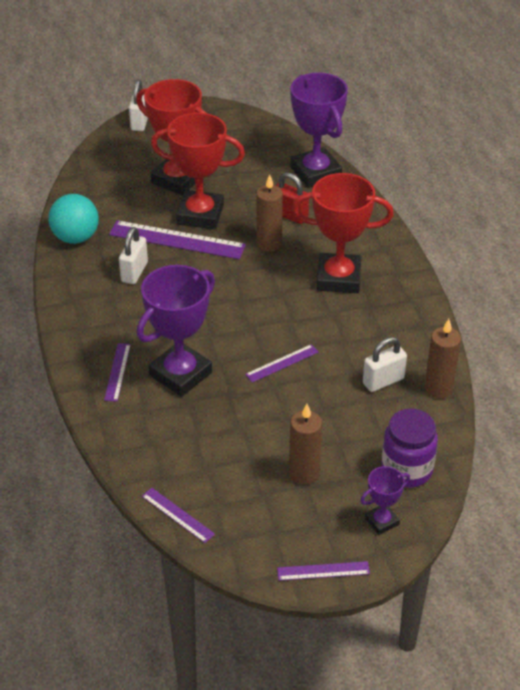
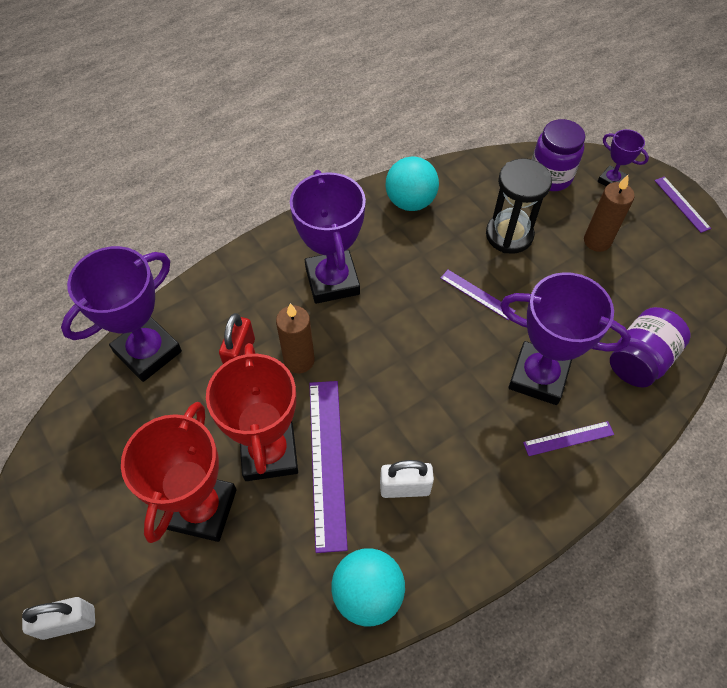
camera: 110 degrees left, 15 degrees up
(159, 447) = (640, 360): none -> purple jar
(177, 515) = (701, 317): purple ruler -> none
(338, 278) = (332, 281): red trophy -> purple trophy
(340, 408) = (509, 235): none -> black hourglass
(383, 381) = (459, 213): white padlock -> none
(411, 351) = (410, 202): none -> turquoise ball
(438, 388) = (448, 175): brown candle -> none

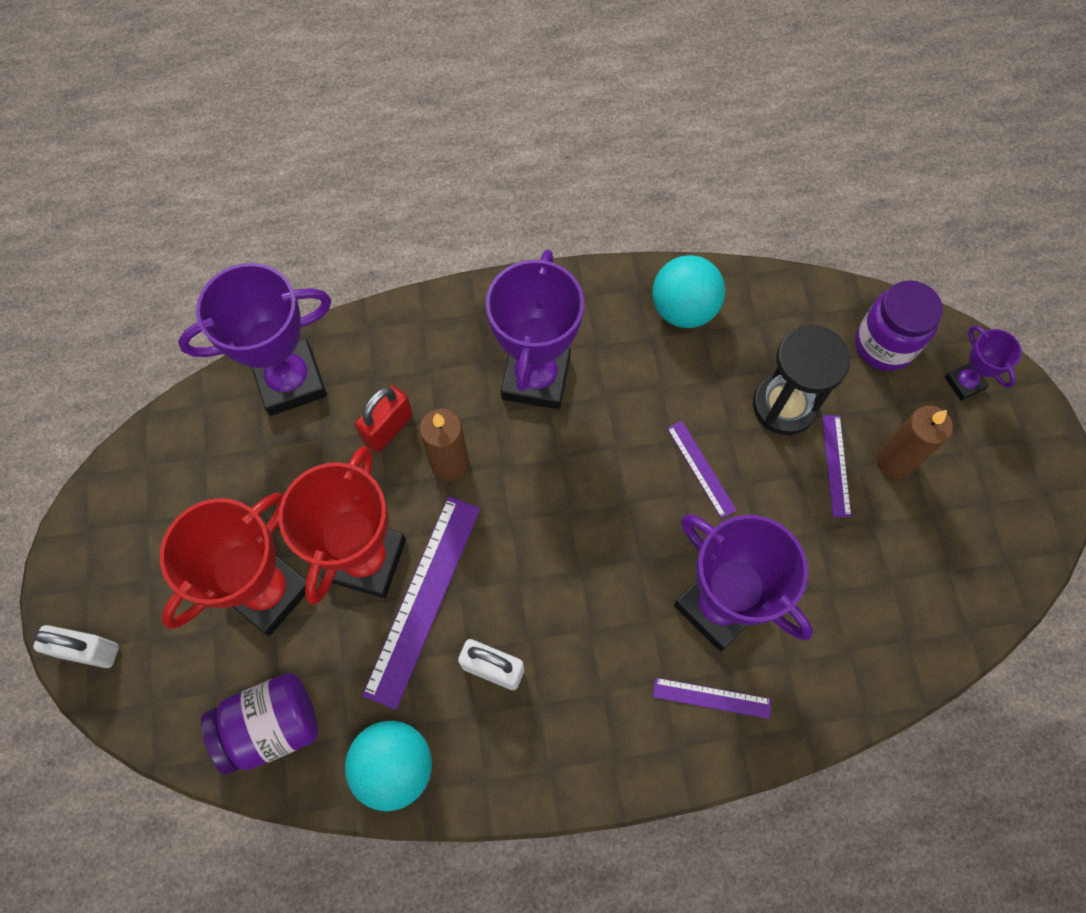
camera: 25 degrees right, 10 degrees up
(640, 360) = (857, 641): purple jar -> purple jar (271, 726)
(681, 204) = (1042, 455): purple ruler -> purple ruler (836, 465)

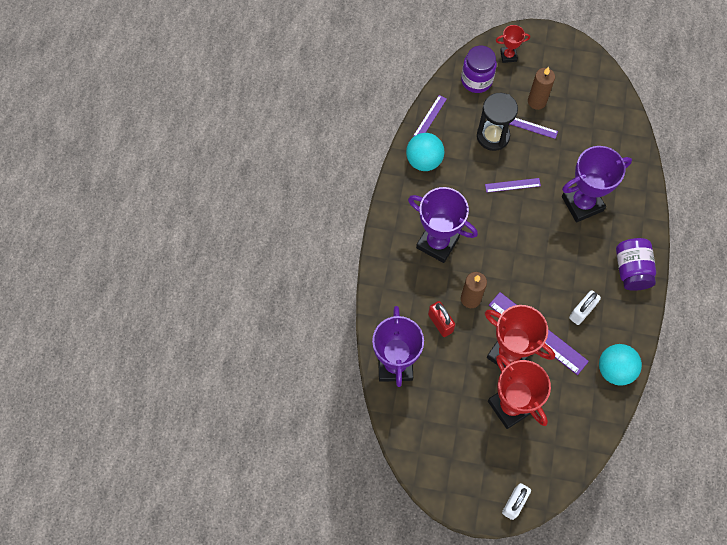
camera: 70 degrees left, 0 degrees up
(271, 726) = (579, 421): purple jar -> purple jar (631, 270)
(712, 698) = (623, 222): purple ruler -> purple ruler (430, 117)
(964, 383) = (508, 56): purple trophy -> red trophy

